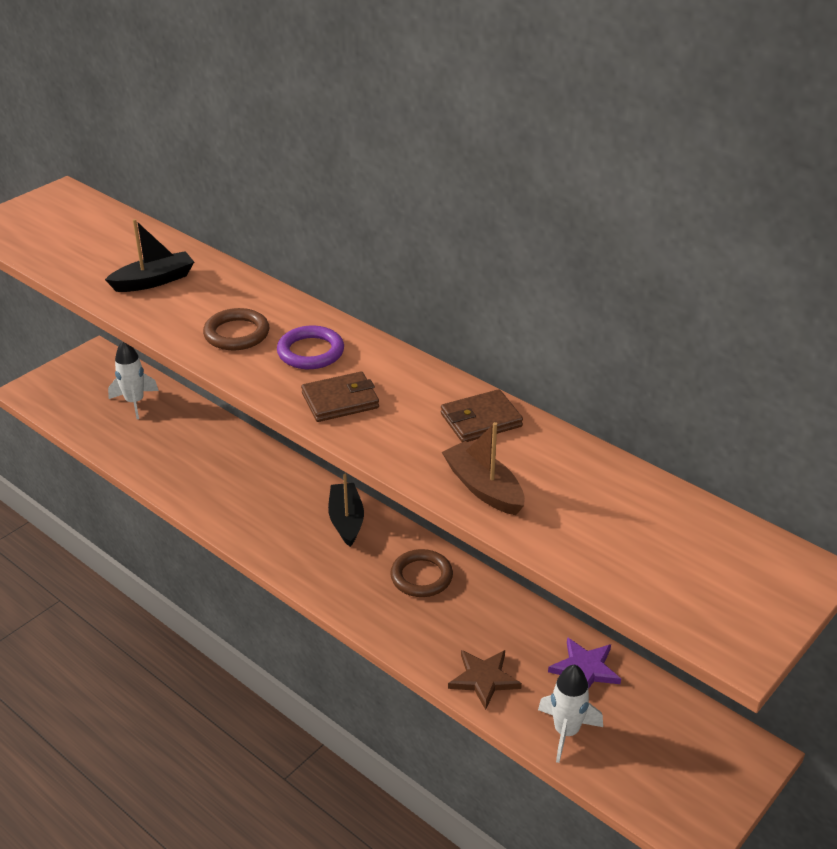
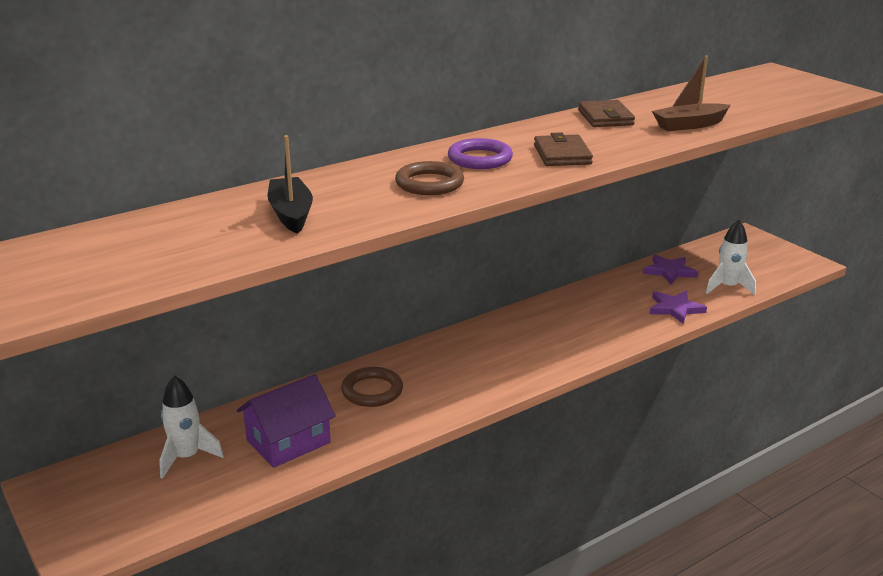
camera: 75 degrees left, 10 degrees down
(162, 445) = (288, 442): none -> purple house
(346, 520) = (471, 343): black boat -> none
(421, 576) = (556, 318): brown ring -> brown ring (372, 391)
(484, 679) = (675, 308): brown star -> purple star

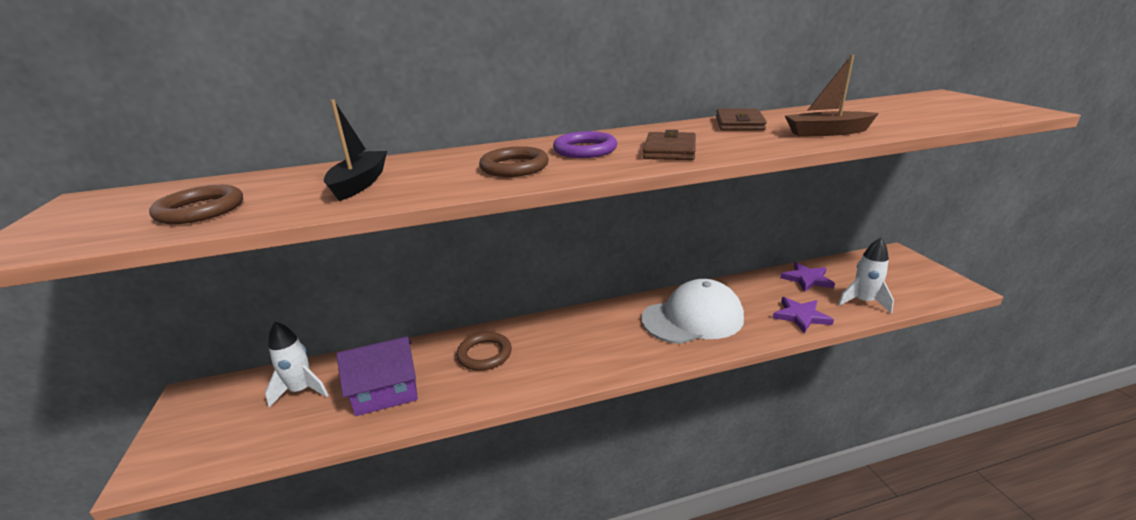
camera: 20 degrees right, 0 degrees up
(161, 255) = (200, 210): none -> brown ring
(572, 325) = (693, 318): none -> white cap

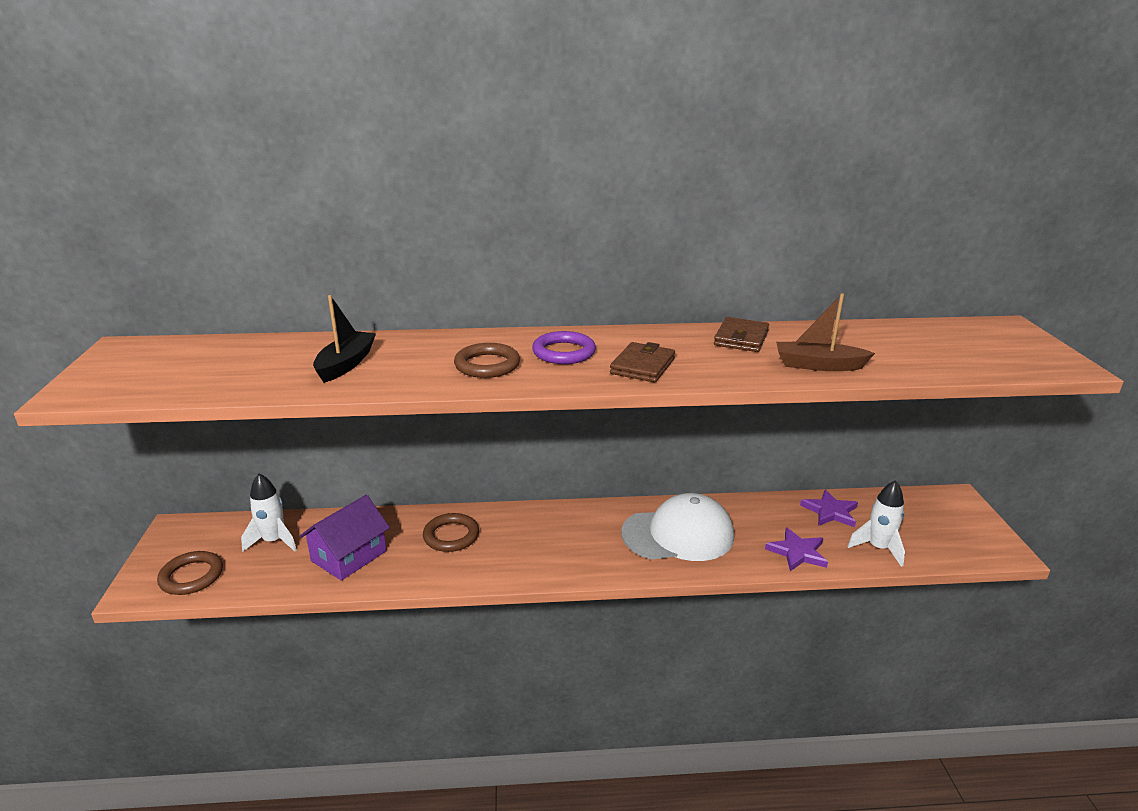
camera: 10 degrees right, 0 degrees up
(200, 210) = (212, 374): brown ring -> brown ring (191, 576)
(386, 392) = (349, 556): purple house -> purple house turned 45 degrees counterclockwise

